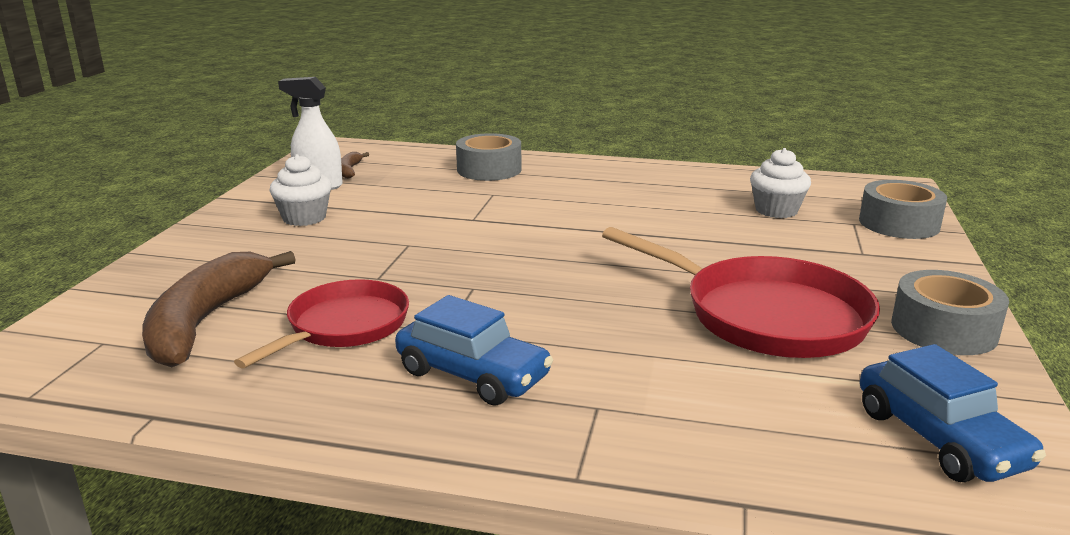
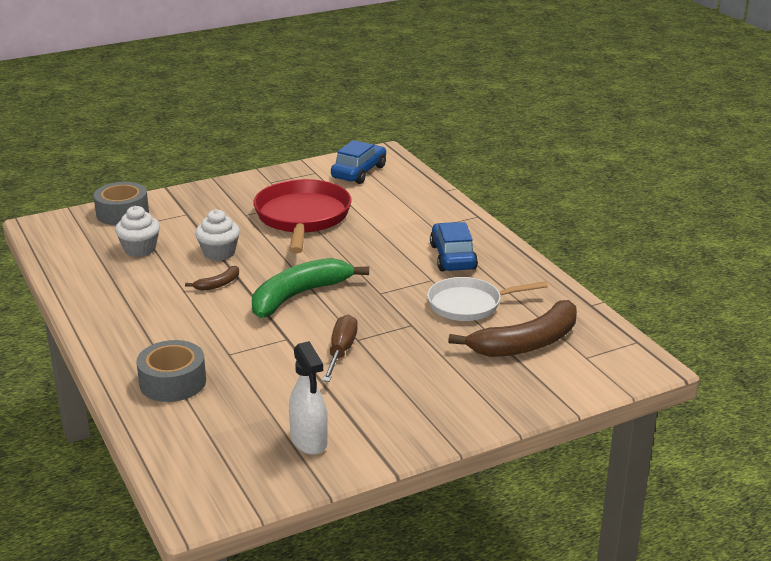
camera: 130 degrees left, 5 degrees up
(304, 218) = (375, 403): white cupcake -> white cupcake (219, 253)
(343, 327) = (469, 304): red pan -> white pan
(349, 170) = (256, 449): brown banana -> brown banana (218, 284)
(404, 231) = (341, 351): none -> brown screwdriver
(544, 247) = (299, 295): none -> green banana
(943, 329) = (263, 183): grey tape -> none

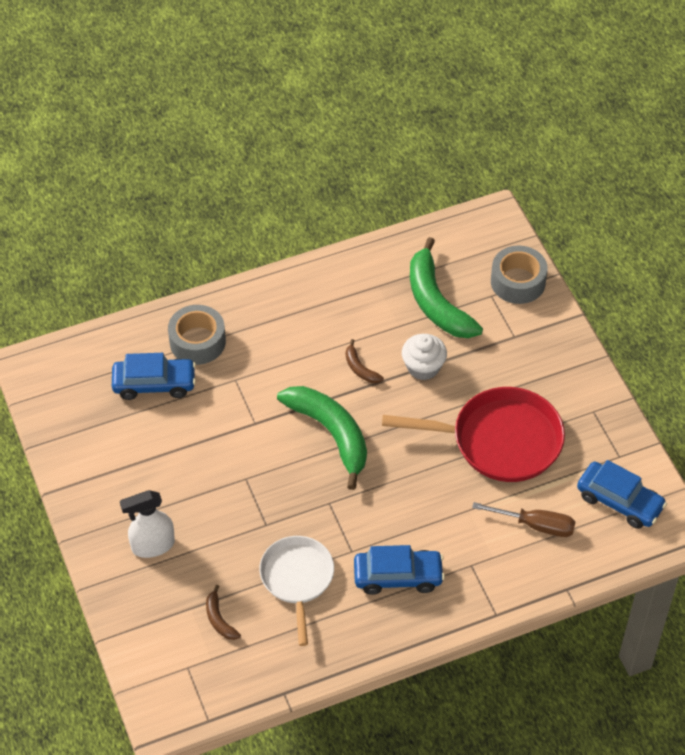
camera: 95 degrees right, 25 degrees up
(140, 249) = (436, 302): white cupcake -> green banana
(232, 407) = (154, 384): none -> blue car
(309, 441) = (98, 436): white spray bottle -> white spray bottle (152, 545)
(341, 351) = (227, 464): brown screwdriver -> brown screwdriver (536, 525)
(526, 343) = (219, 619): brown banana -> brown banana, size x0.44

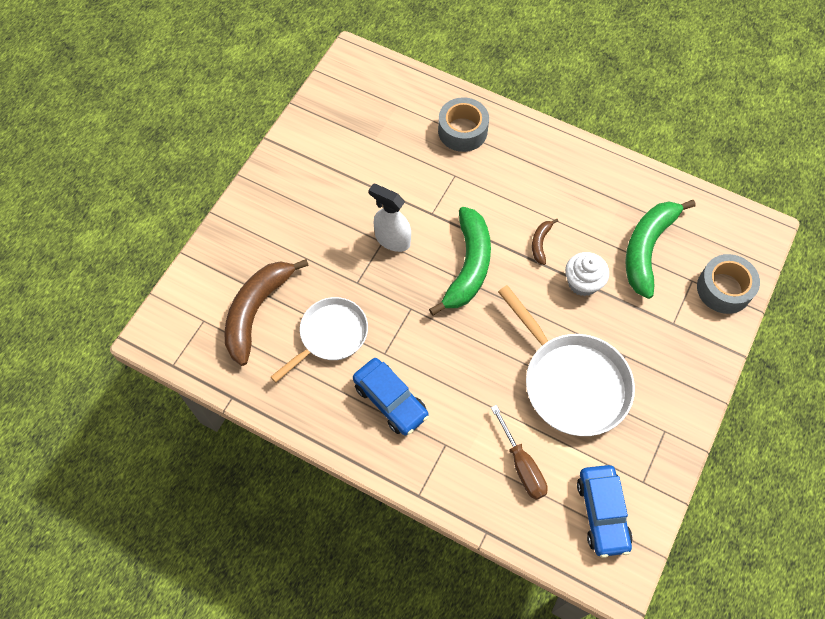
camera: 50 degrees right, 10 degrees up
(152, 545) = (279, 227): white spray bottle -> white spray bottle (392, 239)
(154, 384) = (405, 132): blue car -> none
(219, 619) = (257, 311): brown banana -> brown banana, size x2.25
(499, 440) = (571, 382): red pan -> white pan

